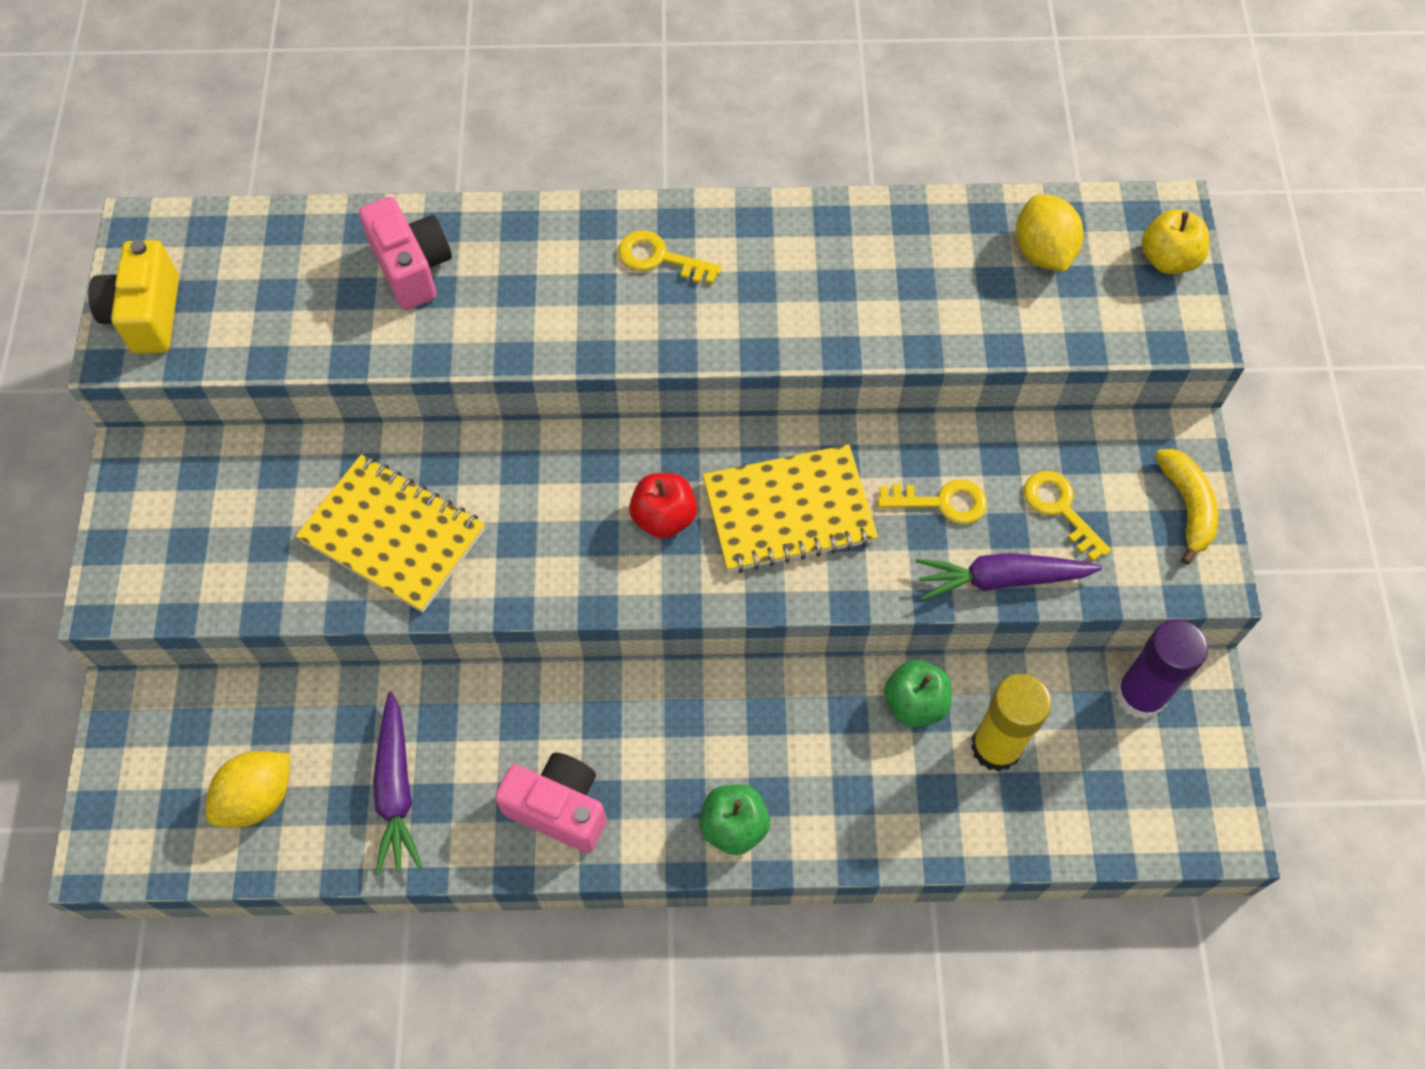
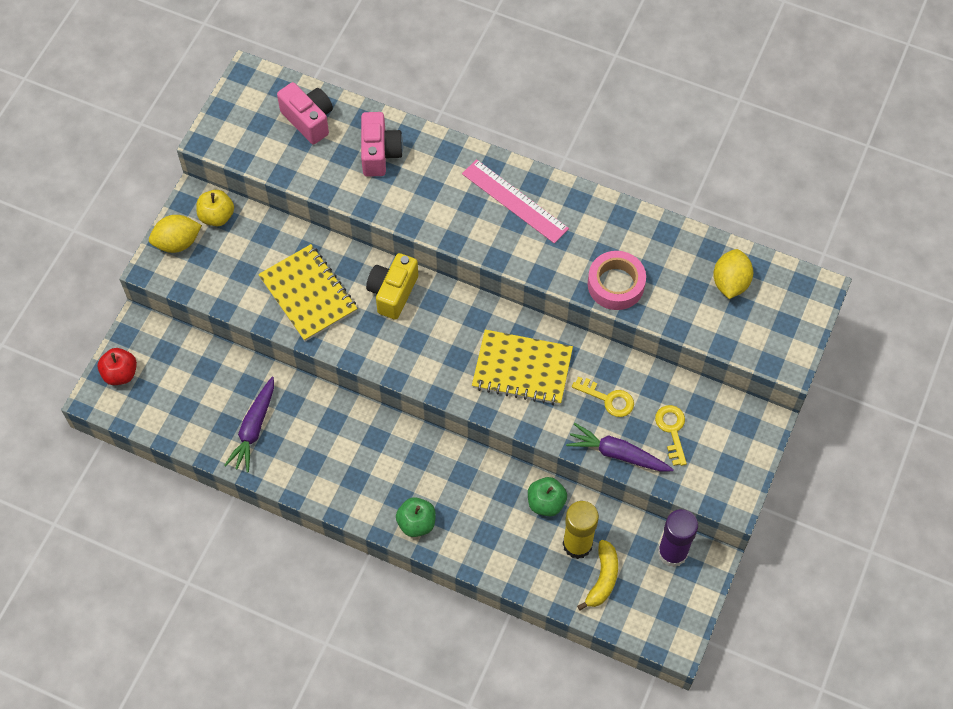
camera: 25 degrees right, 0 degrees up
(147, 315) = (232, 125): yellow camera -> yellow camera (393, 293)
(258, 798) = (183, 402): yellow lemon -> yellow lemon (177, 243)
(559, 808) = (331, 474): pink camera -> pink camera (309, 120)
(660, 258) = (515, 201): yellow key -> pink ruler
(664, 517) = (453, 344): red apple -> red apple (120, 373)
(879, 321) = (616, 284): none -> pink tape
(1168, 259) = (800, 315): yellow apple -> yellow apple (217, 216)
(1187, 507) = (744, 459): yellow banana -> yellow banana (602, 578)

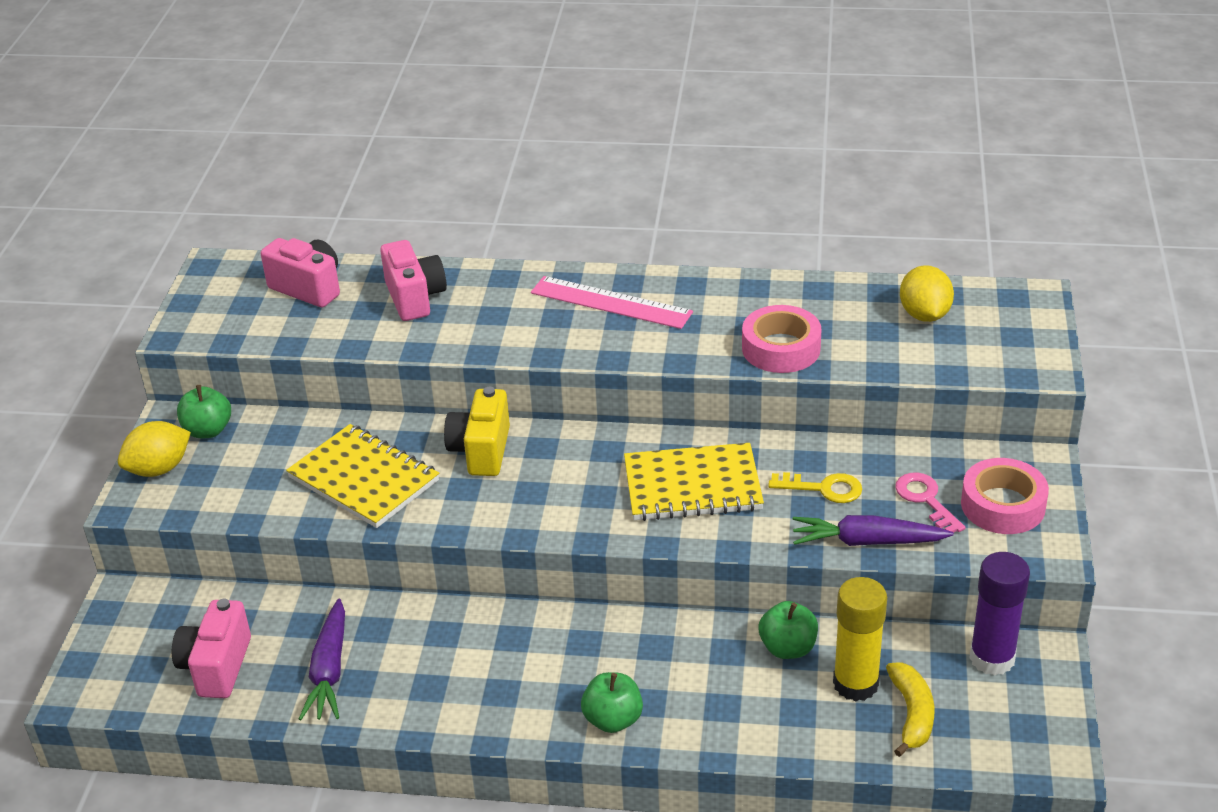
camera: 15 degrees left, 25 degrees down
(120, 373) = (107, 657): red apple -> none
(185, 403) = (216, 666): none -> pink camera
(217, 216) = (208, 430): yellow apple -> green apple
(672, 430) = (926, 500): yellow key -> pink key
(721, 451) = (1003, 505): none -> pink tape

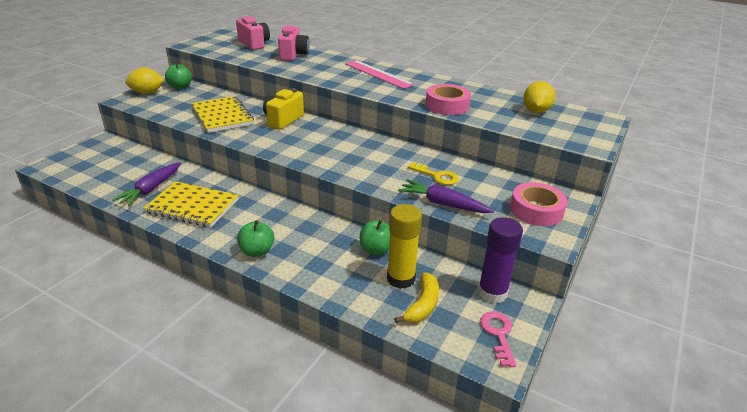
camera: 20 degrees right, 5 degrees down
(216, 666) = (108, 173): pink camera -> none
(692, 486) = (369, 157): yellow notebook -> yellow notebook (192, 206)
(926, 500) = (491, 196): pink key -> pink key (498, 334)

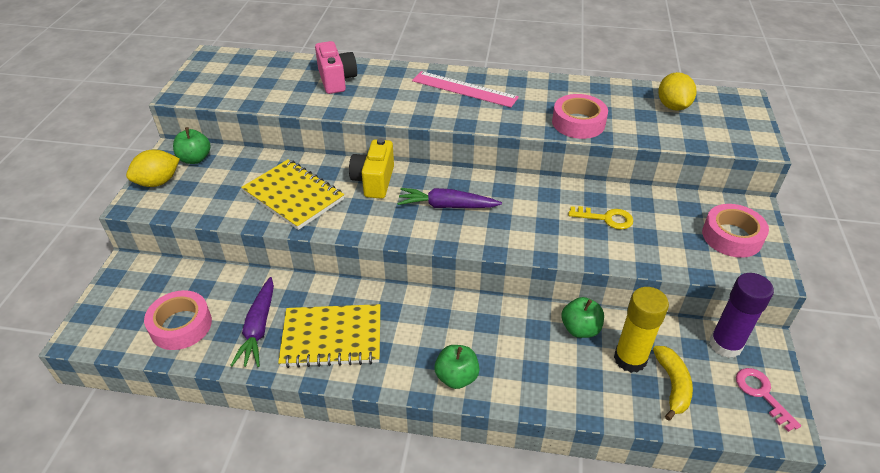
camera: 20 degrees left, 10 degrees up
(106, 175) = (181, 325): none -> pink tape
(254, 44) = (268, 71): pink camera -> none
(442, 204) = (639, 257): purple carrot -> purple carrot (446, 206)

